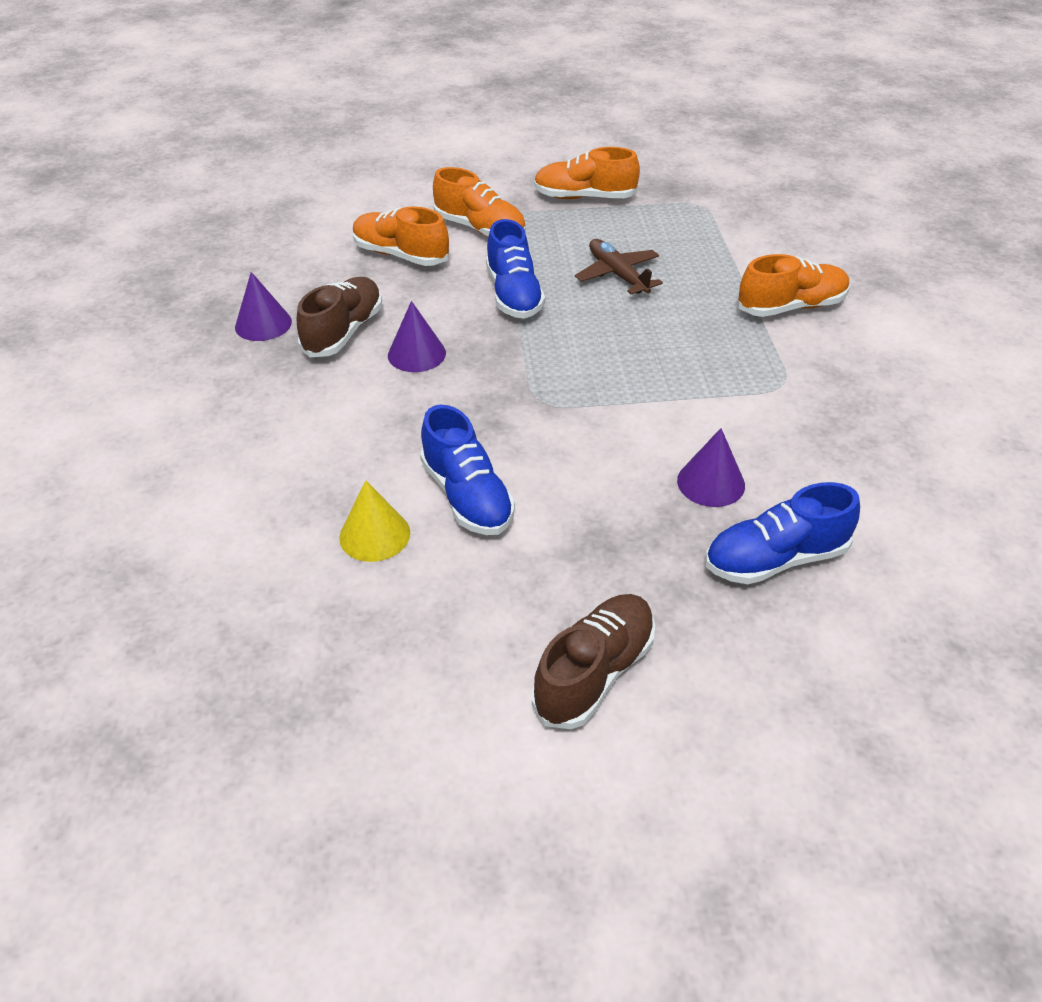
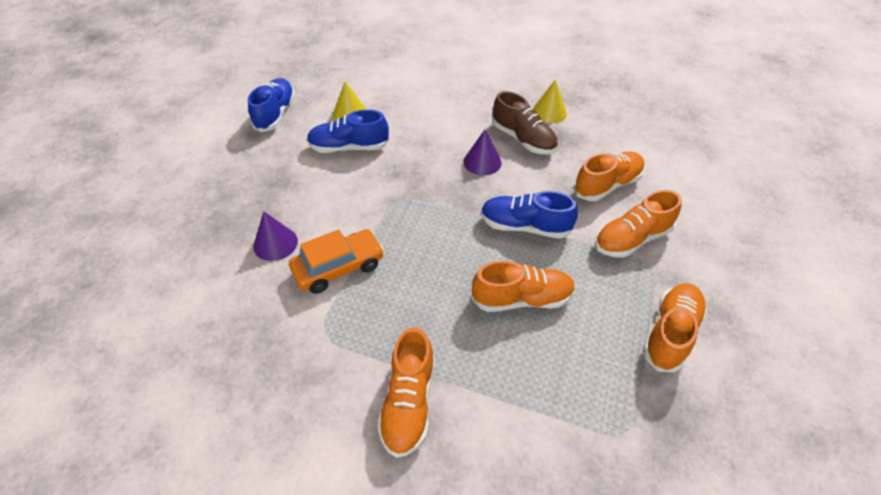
camera: 115 degrees right, 5 degrees up
(263, 324) = (549, 112): purple cone -> yellow cone
(594, 673) = (215, 152): brown shoe -> none
(618, 275) = (522, 299): brown plane -> orange shoe
(694, 409) = (339, 267): none -> orange car
(775, 559) = (203, 242): blue shoe -> blue shoe (275, 114)

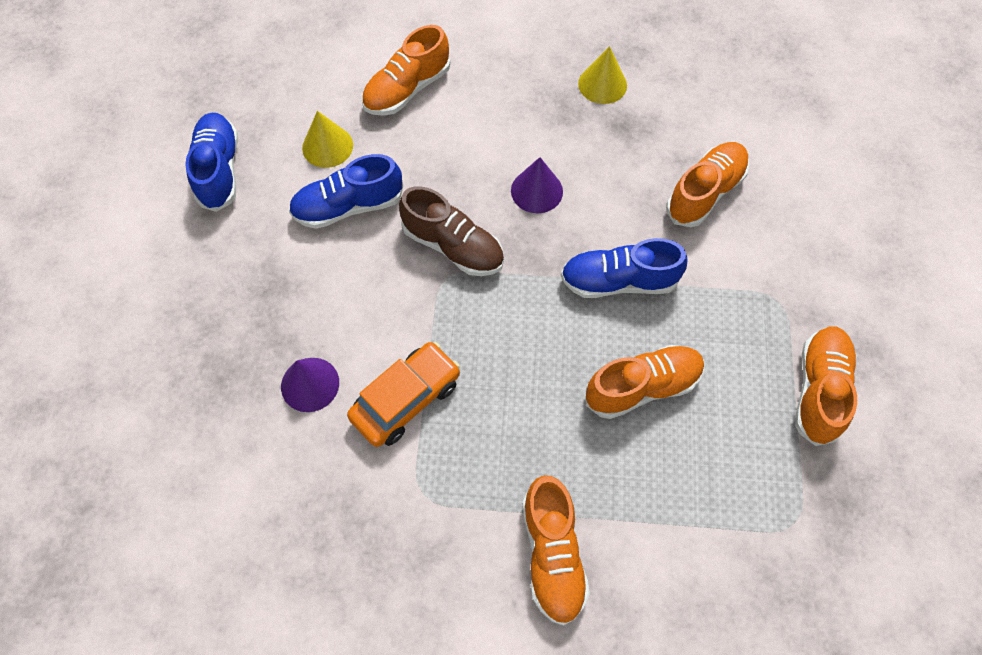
camera: 15 degrees left, 15 degrees up
(523, 139) = (580, 140): brown shoe -> brown shoe (453, 246)
(631, 239) = (751, 269): orange shoe -> orange shoe (407, 89)

